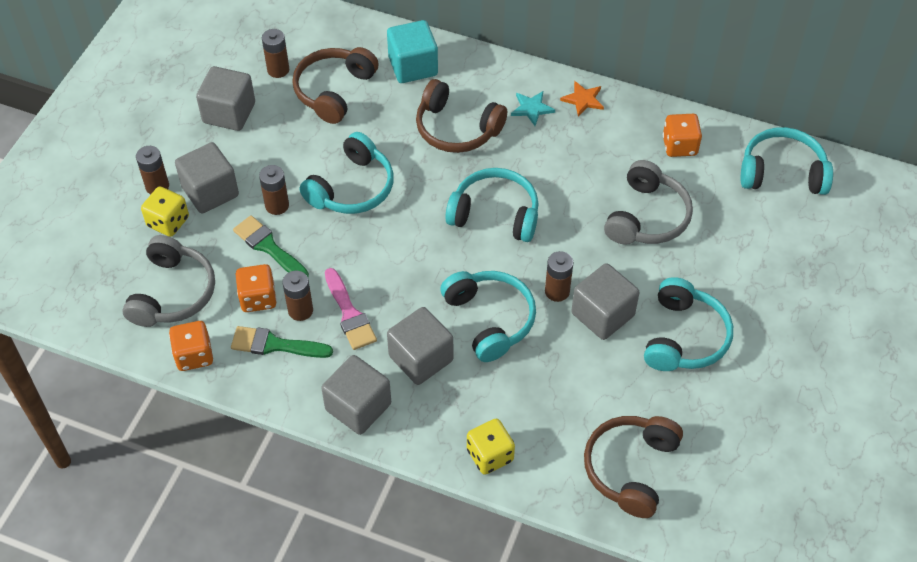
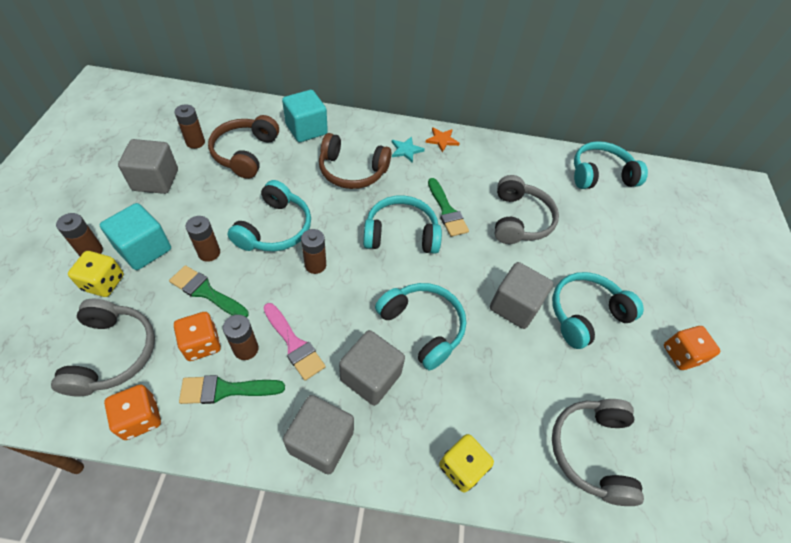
camera: 20 degrees left, 0 degrees up
(210, 191) = (144, 249): grey cube -> turquoise cube
(557, 291) = (471, 292): brown battery -> brown battery (315, 265)
(559, 193) = (446, 211): none -> green brush
(630, 468) = (591, 451): brown headphones -> grey headphones
(679, 146) = (522, 165): orange dice -> orange dice (681, 354)
(684, 337) = (585, 314): turquoise headphones -> turquoise headphones turned 120 degrees counterclockwise

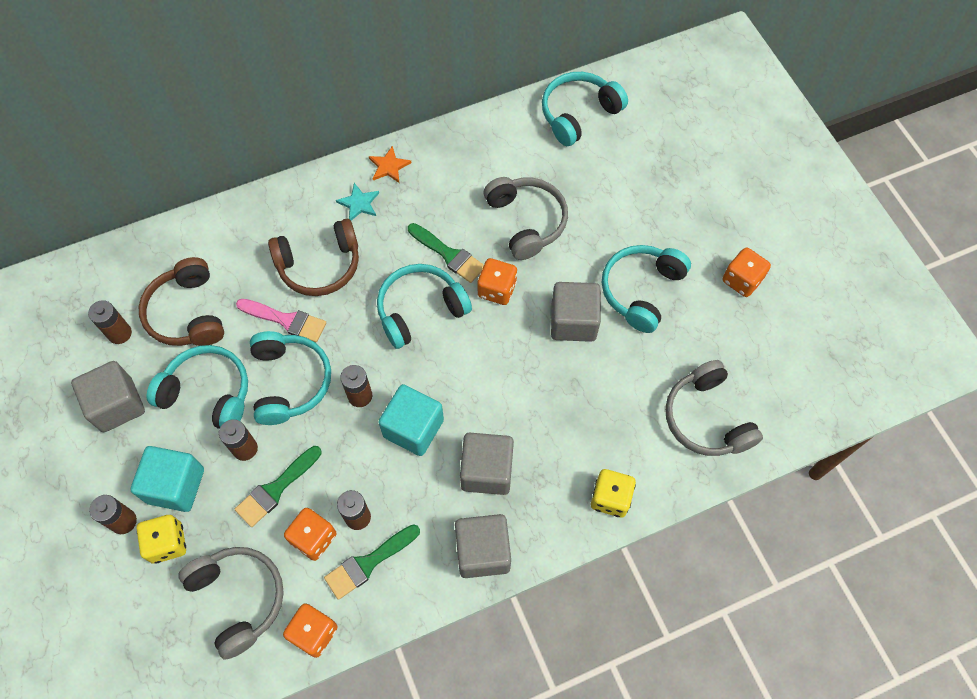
camera: 25 degrees left, 10 degrees up
(206, 292) = (276, 489): green brush -> green brush turned 45 degrees counterclockwise
(294, 344) = (398, 485): pink brush -> pink brush (286, 320)
(306, 129) = (230, 241): turquoise cube -> turquoise cube (413, 428)
(422, 327) = (503, 395): turquoise headphones -> turquoise headphones (208, 393)
(467, 251) = (497, 289): none -> orange dice

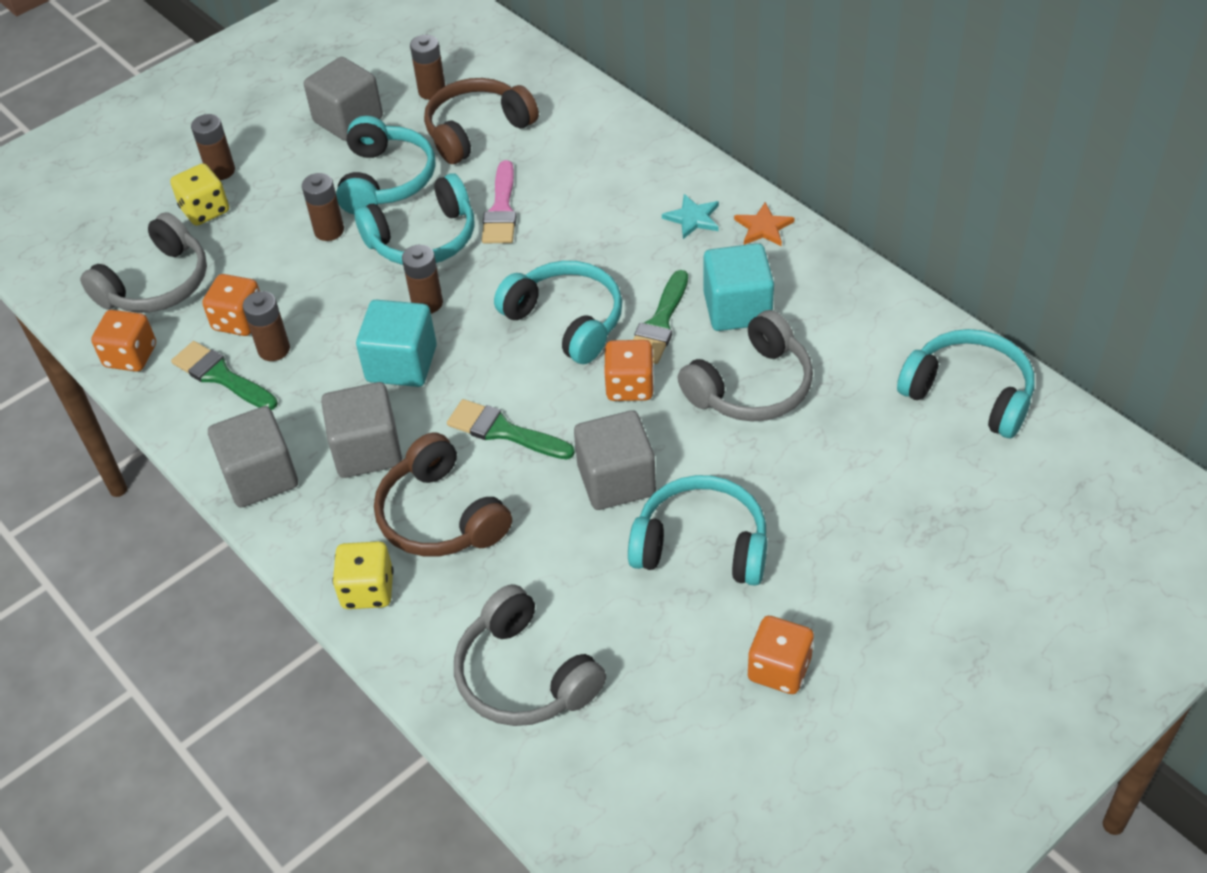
camera: 75 degrees right, 15 degrees down
(176, 486) = (270, 194): turquoise cube -> turquoise cube (737, 308)
(276, 489) = (289, 271): green brush -> green brush (504, 431)
(319, 265) = (587, 213): brown headphones -> brown headphones (441, 516)
(706, 418) = (524, 675): grey headphones -> grey headphones turned 90 degrees counterclockwise

